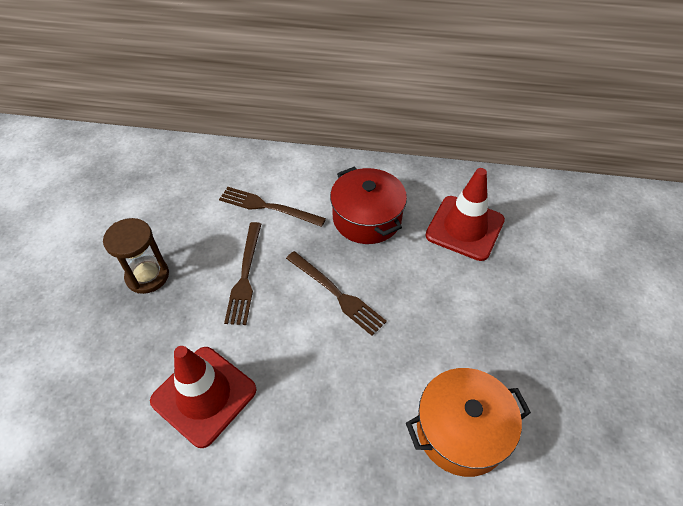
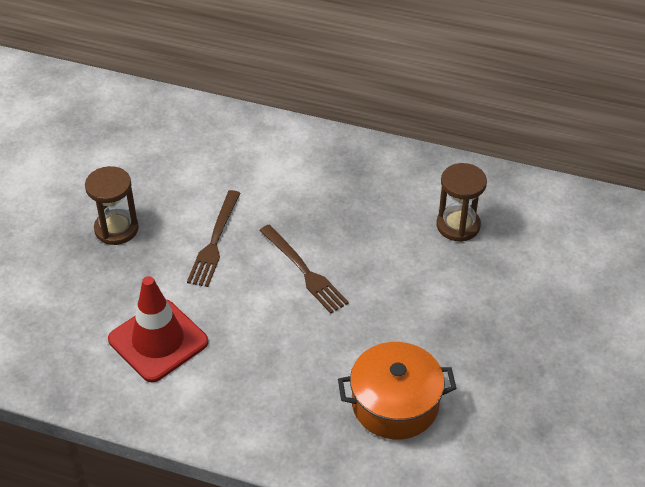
camera: 10 degrees right, 5 degrees down
(268, 207) = (250, 177): brown fork -> none
(367, 218) = (354, 202): red pot -> none
(464, 228) = (458, 225): red traffic cone -> brown hourglass

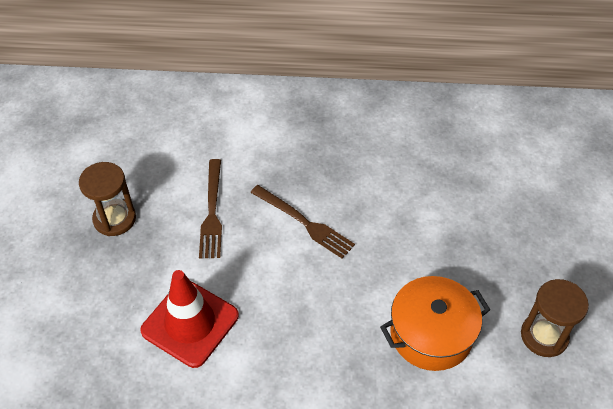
camera: 15 degrees left, 5 degrees up
(458, 225) = (424, 150): brown hourglass -> brown hourglass (544, 336)

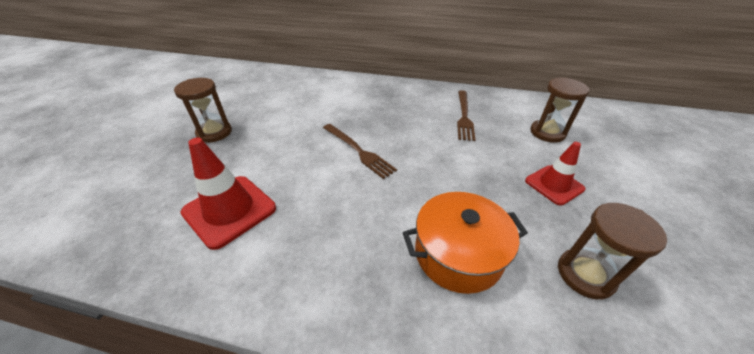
camera: 10 degrees right, 10 degrees down
(212, 212) = (289, 136): brown fork -> brown fork (464, 116)
(522, 162) = (547, 133): none -> brown hourglass
(524, 239) = (554, 185): none -> red traffic cone

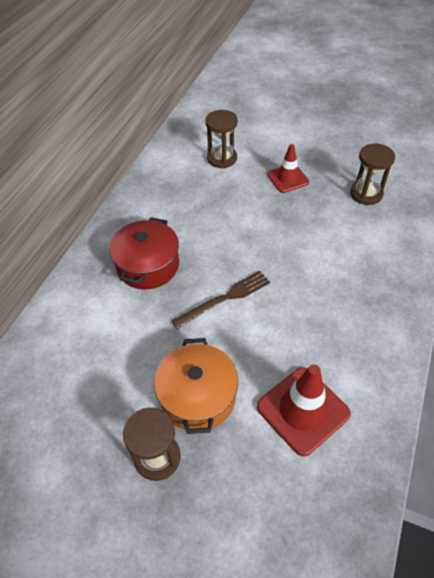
camera: 80 degrees left, 10 degrees up
(387, 108) = (148, 265): none -> red pot
(458, 254) = (351, 249): orange pot -> orange pot (198, 396)
(464, 116) = (182, 205): brown fork -> none

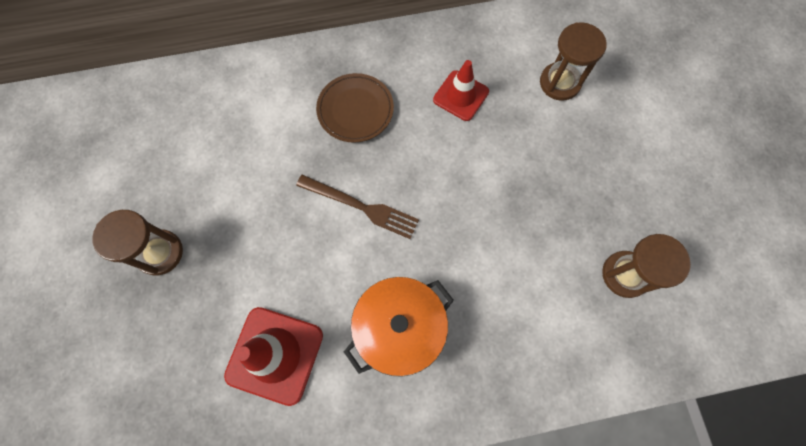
camera: 55 degrees right, 20 degrees up
(148, 265) = (355, 110): red pot -> brown plate
(198, 396) = (236, 250): orange pot -> orange pot (399, 328)
(288, 178) = (582, 171): red traffic cone -> red traffic cone (461, 96)

